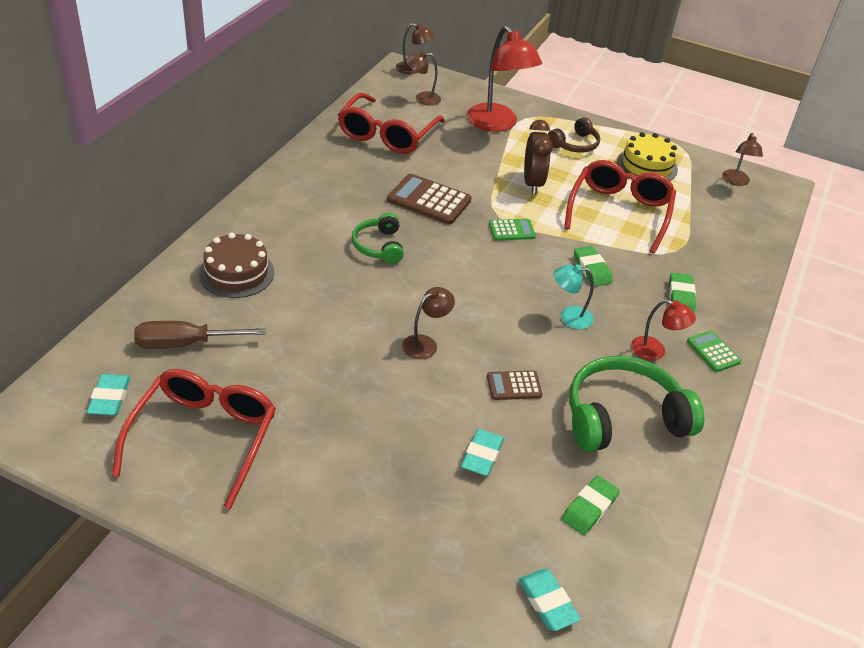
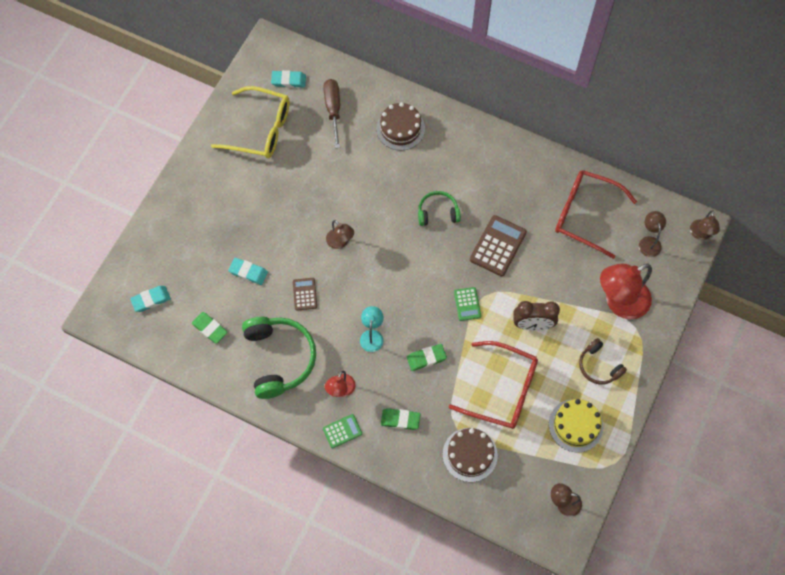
camera: 95 degrees right, 25 degrees up
(204, 438) = (260, 129): red glasses -> yellow glasses
(706, 242) = (470, 454): none -> brown cake

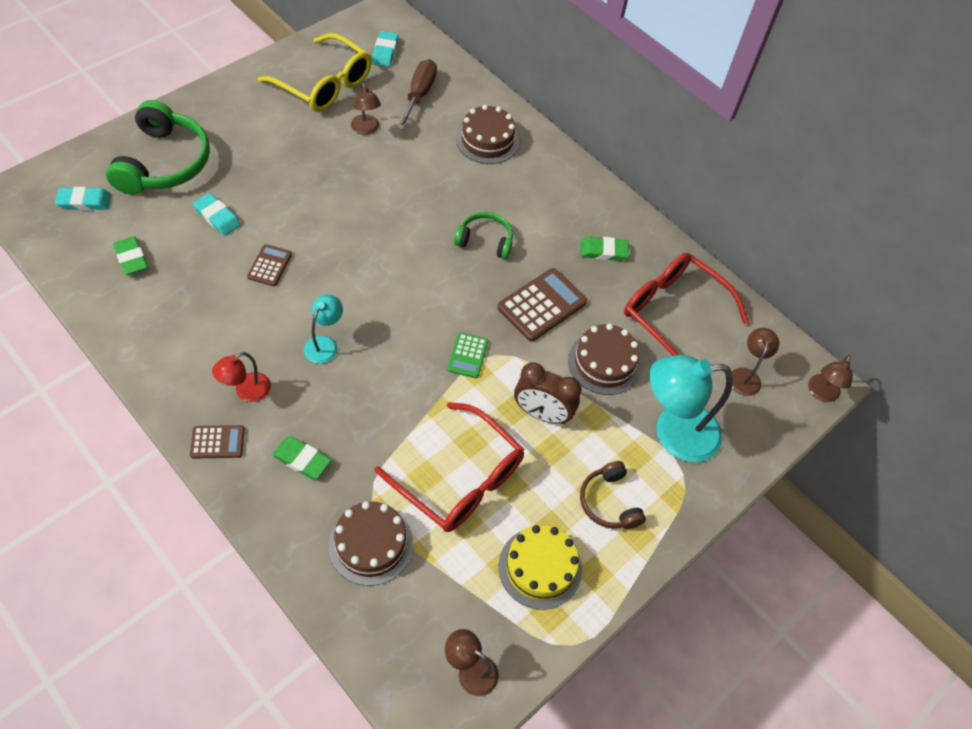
camera: 15 degrees right, 10 degrees down
(279, 358) = (192, 324): green headphones -> green headphones (164, 163)
(288, 80) = (385, 51): turquoise eraser -> turquoise eraser turned 75 degrees clockwise
(340, 242) = (347, 227): brown lamp -> brown lamp (366, 129)
(342, 431) = (217, 442): green calculator -> brown calculator
(426, 358) = (379, 398): green eraser -> green eraser (603, 251)
(556, 271) = (604, 363): none -> brown cake
(619, 303) = (673, 433): red lamp -> turquoise lamp

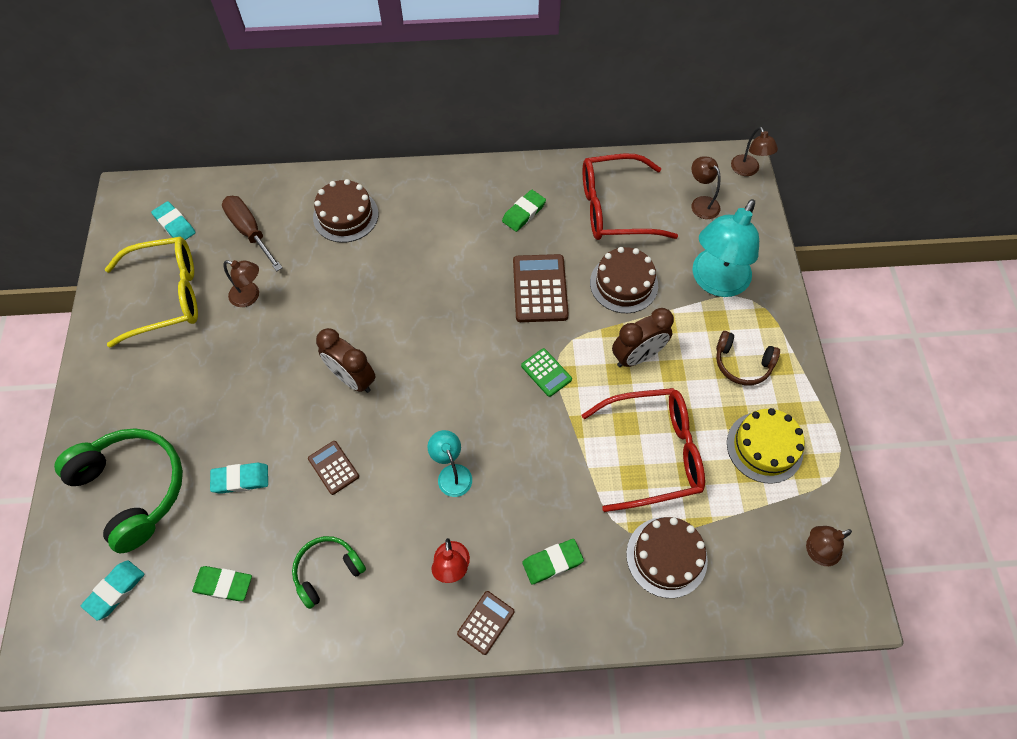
camera: 45 degrees left, 5 degrees up
(352, 231) = (352, 379): none -> brown clock
(485, 241) = (446, 286): green headphones -> green headphones (327, 571)

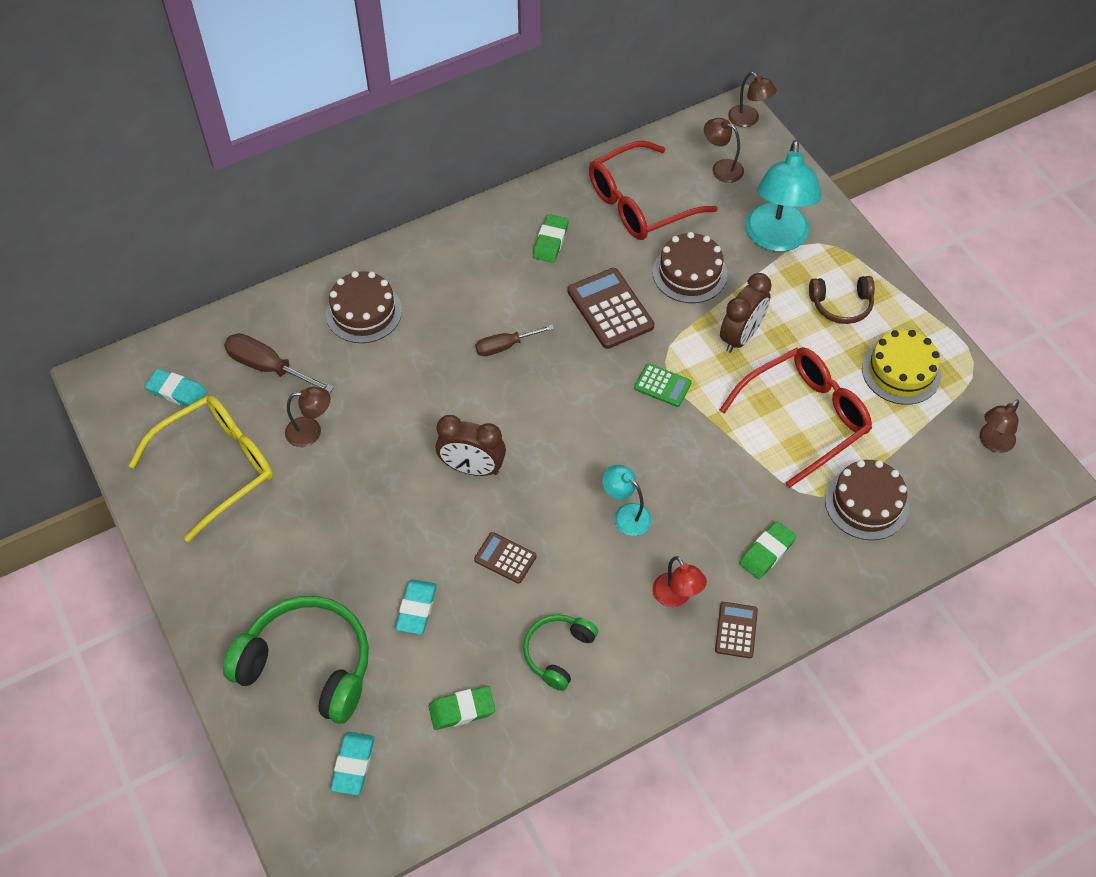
camera: 25 degrees left, 5 degrees down
(240, 479) = (416, 609): turquoise eraser -> turquoise eraser turned 45 degrees counterclockwise
(437, 286) = (505, 346): none -> brown screwdriver

